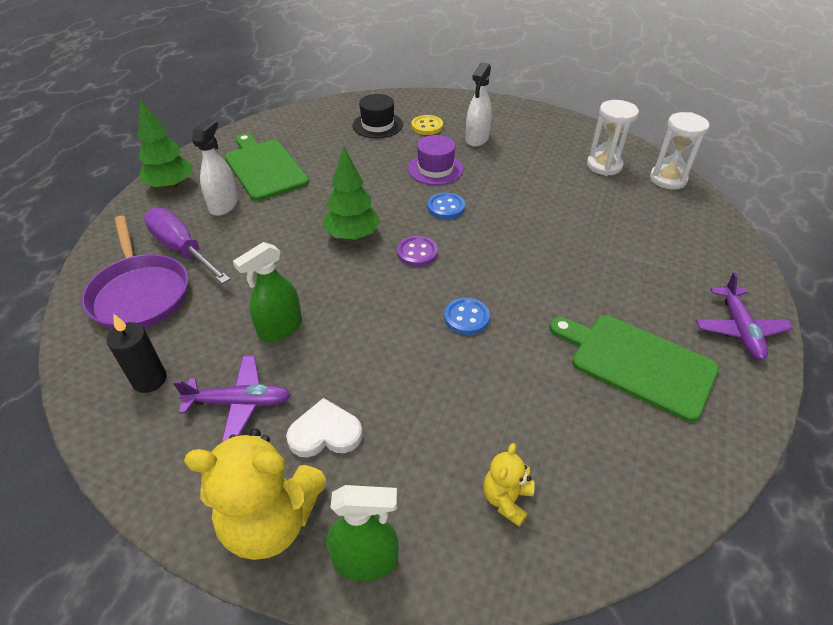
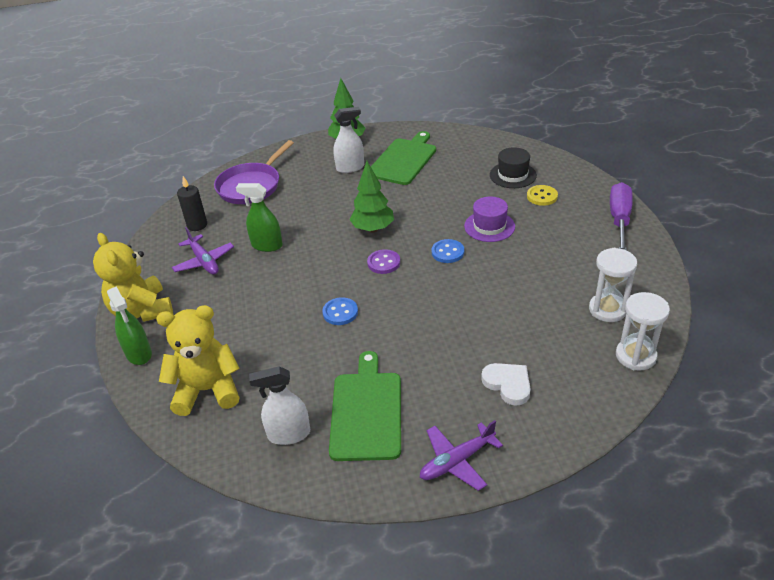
camera: 60 degrees right, 5 degrees down
(182, 249) = (297, 177): purple screwdriver -> purple screwdriver (619, 219)
(325, 433) = (205, 301): white heart -> white heart (508, 384)
(477, 139) = (557, 227): white spray bottle -> white spray bottle (289, 434)
(506, 499) = (207, 390): yellow teddy bear -> yellow teddy bear, size x2.00

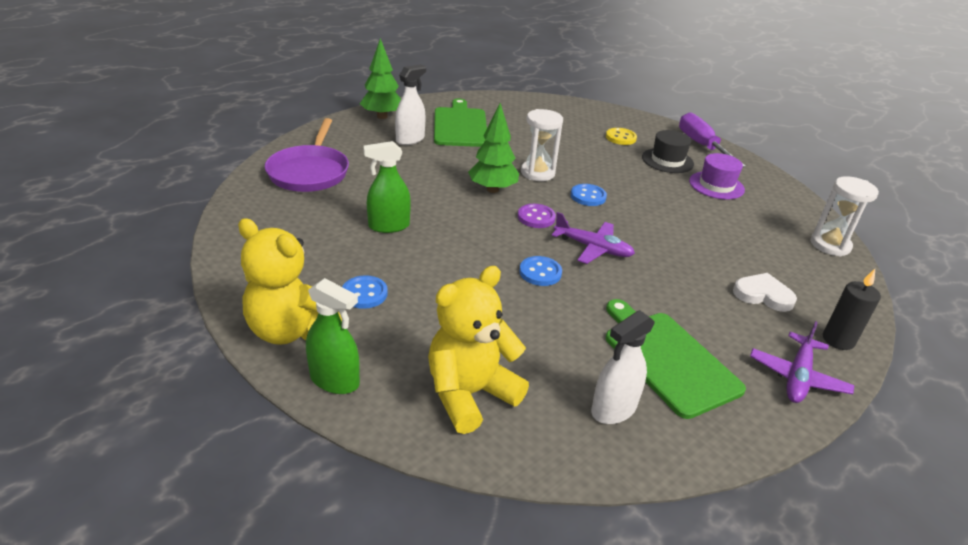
camera: 35 degrees left, 5 degrees down
(197, 225) = (277, 222): black candle -> black candle (838, 340)
(204, 261) = (325, 257): purple plane -> purple plane (593, 248)
(206, 296) = (364, 294): none -> blue button
(489, 226) = (602, 168): purple hat -> purple hat (716, 185)
(513, 175) = (577, 125): black hat -> black hat (667, 160)
(607, 309) = (770, 215): white hourglass -> white hourglass (537, 173)

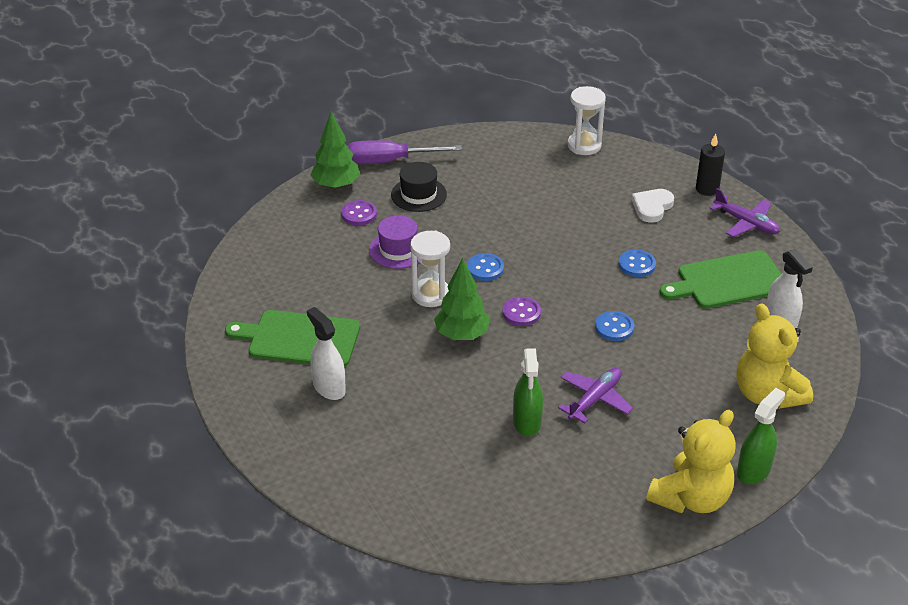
camera: 75 degrees left, 5 degrees up
(309, 172) = (399, 483): purple pan -> none
(364, 294) = (640, 447): blue button -> blue button (637, 265)
(382, 116) = (255, 408): green tree -> green tree (336, 185)
(593, 248) = (578, 286): purple plane -> purple plane (595, 399)
(620, 138) = (359, 214): yellow button -> purple button
(716, 185) = (475, 177): purple hat -> purple hat (398, 250)

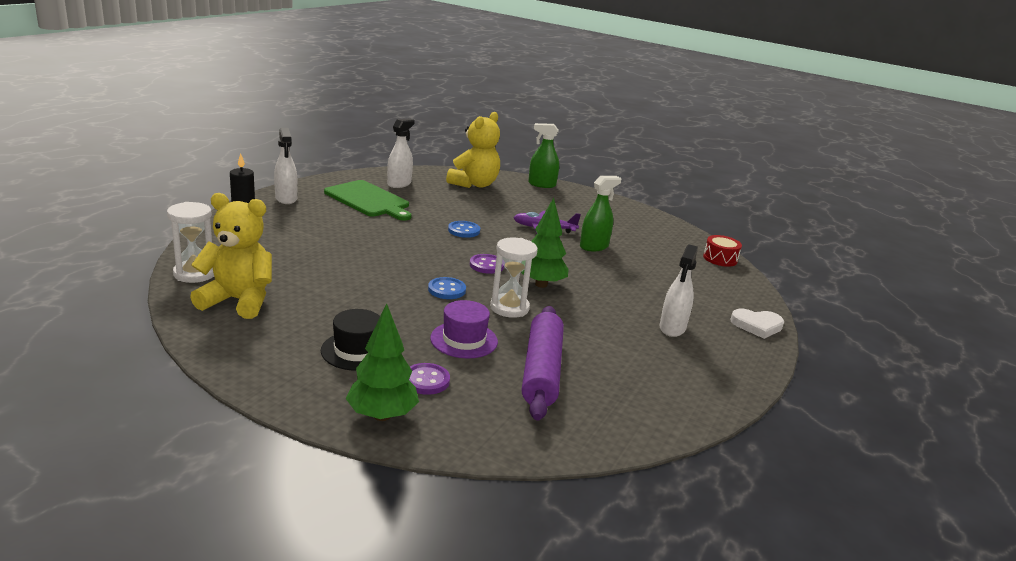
camera: 125 degrees left, 15 degrees down
(299, 339) = (643, 359): green cutting board -> none
(328, 273) = (542, 371): none -> purple rolling pin
(389, 161) = (299, 389): purple screwdriver -> none
(438, 534) = (720, 258): none -> red drum
(637, 265) = (378, 230): blue button -> none
(652, 207) = (289, 232): white heart -> white heart (757, 325)
(691, 498) = (584, 197): yellow teddy bear -> yellow teddy bear (238, 301)
(746, 223) = (286, 199): purple plane -> white spray bottle

